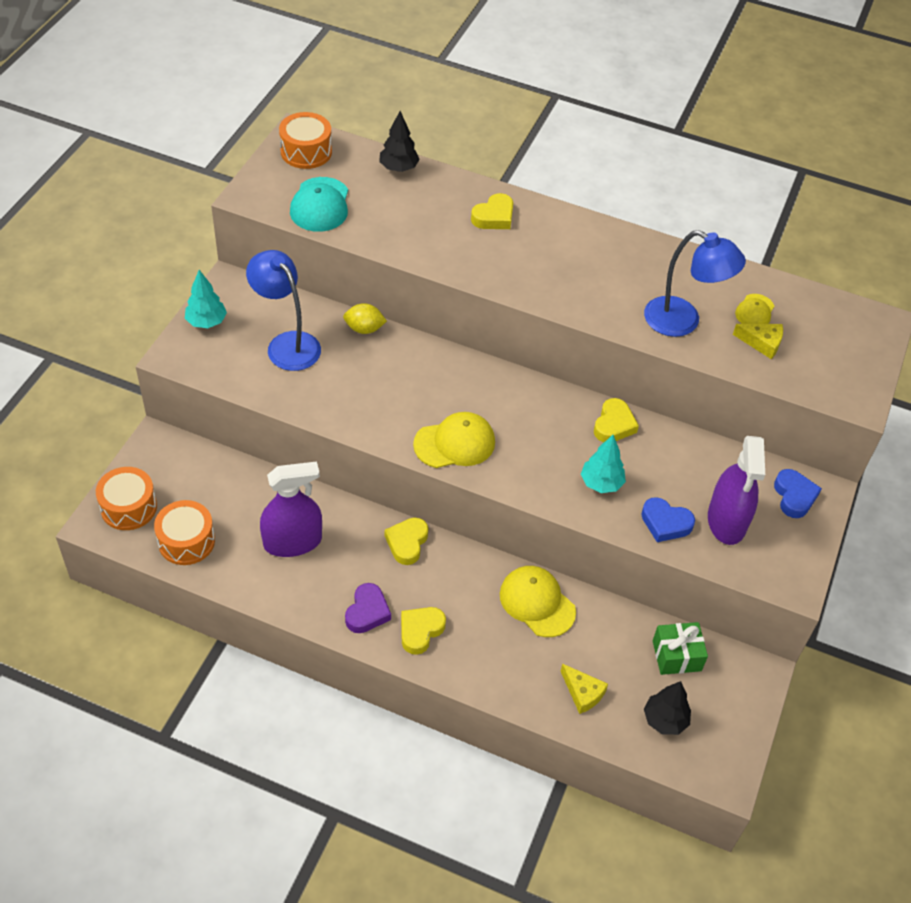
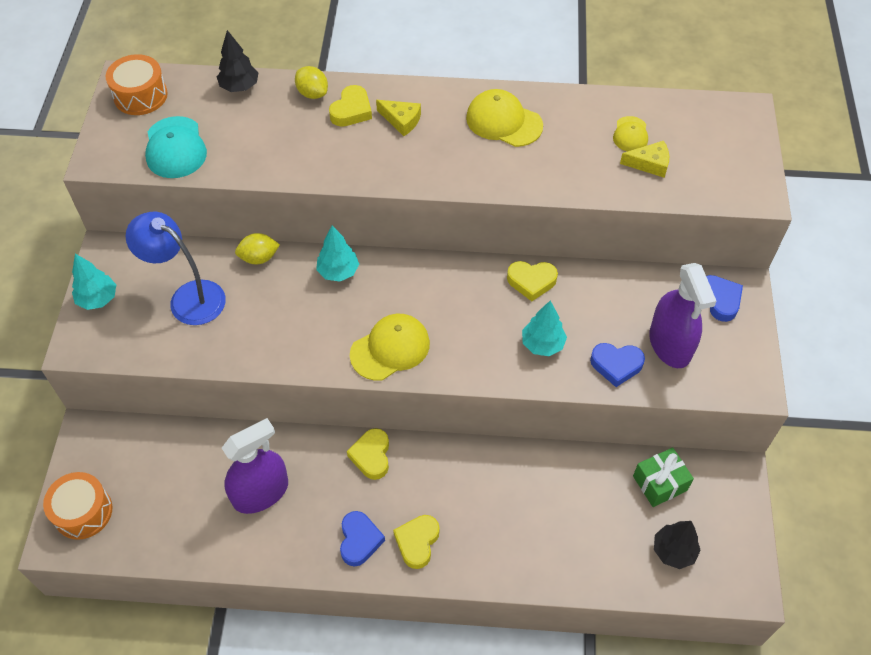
camera: 15 degrees left, 5 degrees up
(186, 541) = (155, 528): orange drum -> none
(367, 612) = (359, 540): purple heart -> blue heart
(433, 362) = (338, 272): none -> turquoise tree
(463, 192) = (312, 93): none -> yellow lemon
(537, 602) = (515, 475): yellow cap -> yellow cap (503, 121)
(583, 693) = (590, 551): yellow cheese -> yellow cheese (401, 120)
(613, 425) = (531, 281): yellow heart -> yellow heart turned 90 degrees clockwise
(683, 322) = (570, 165): blue lamp -> none

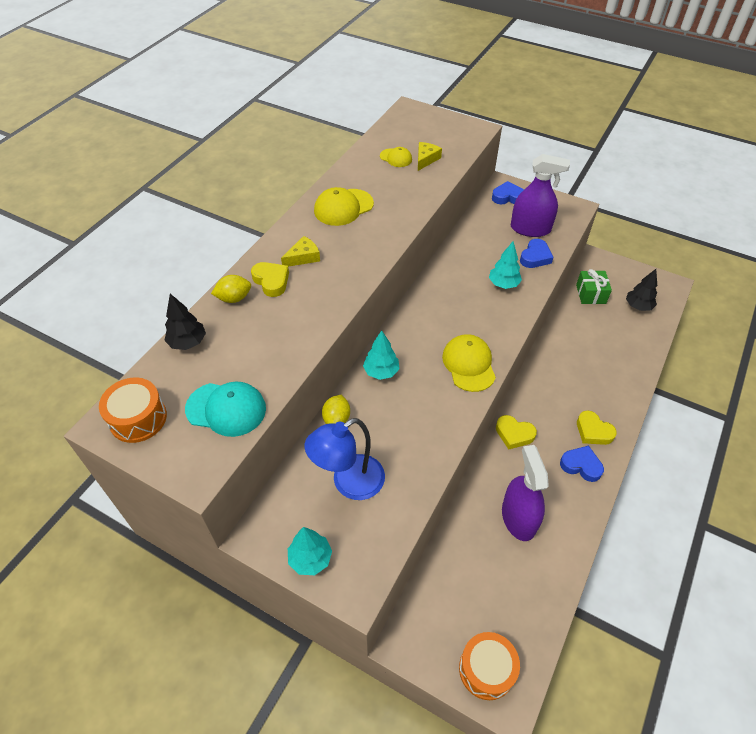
camera: 65 degrees left, 5 degrees down
(531, 281) = (449, 271): yellow heart -> none

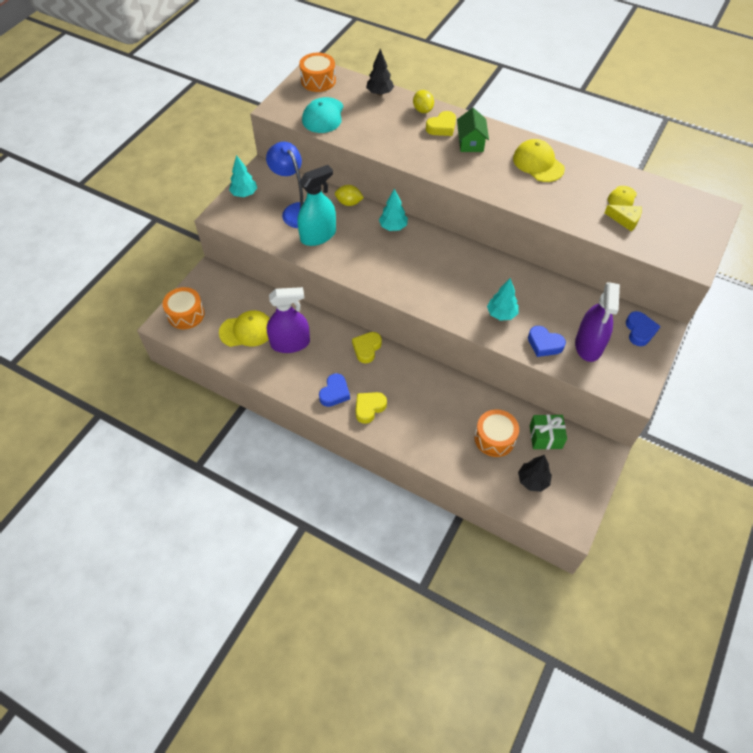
camera: 90 degrees right, 5 degrees up
(303, 257) = (471, 142): yellow cheese -> green house
(397, 453) = (318, 235): none -> turquoise spray bottle
(469, 364) = (402, 281): yellow cap -> yellow cap (246, 331)
(602, 329) = (494, 438): none -> orange drum

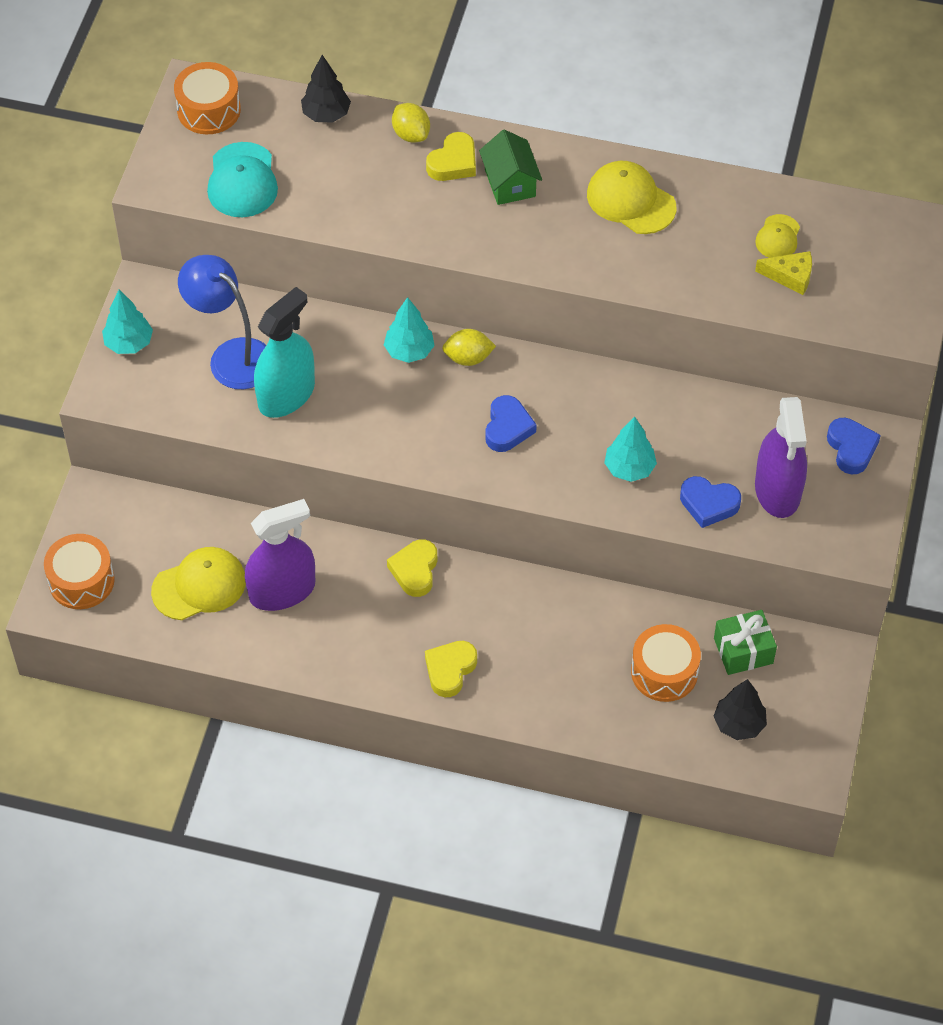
camera: 15 degrees left, 0 degrees up
(334, 393) = (385, 658): blue heart -> blue heart (507, 428)
(349, 203) = (319, 321): yellow lemon -> yellow lemon (468, 358)

